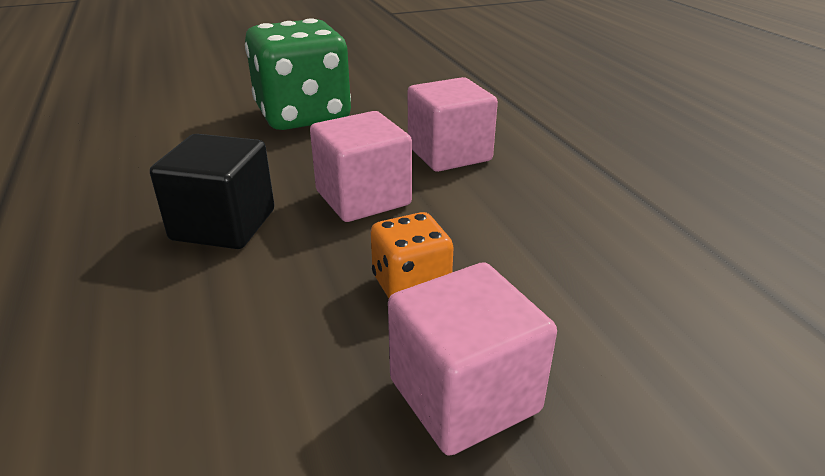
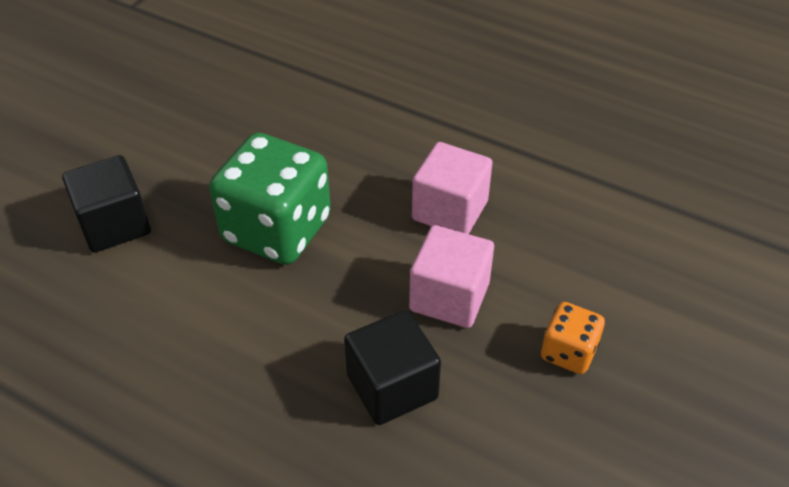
camera: 40 degrees left, 15 degrees up
(217, 79) = (114, 224): none -> black cube
(464, 395) = (673, 405): pink cube -> none

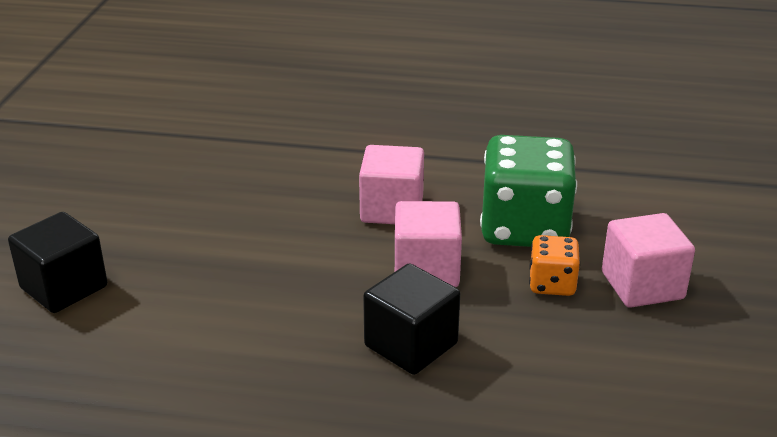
camera: 20 degrees left, 15 degrees down
(277, 230) = (235, 256): green dice -> green dice (524, 228)
(664, 382) = (642, 285): none -> pink cube

